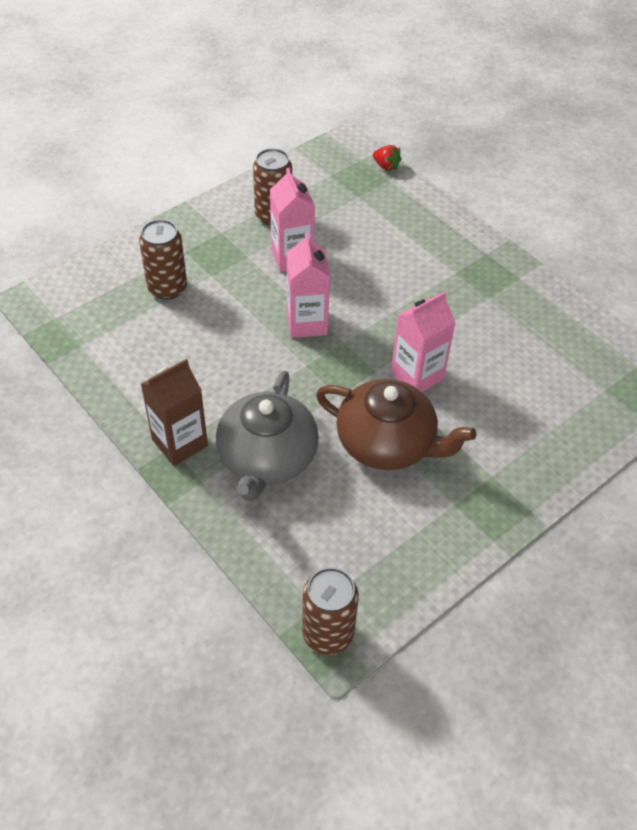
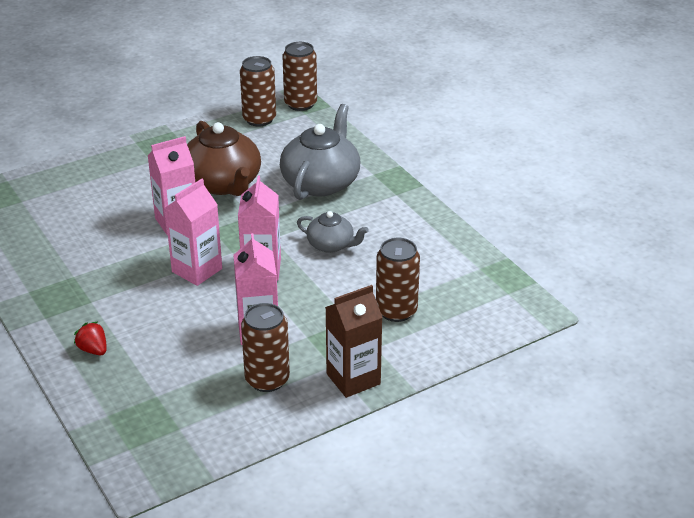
camera: 170 degrees left, 15 degrees down
(180, 443) = (389, 196): brown carton -> brown carton (353, 379)
(240, 361) = (331, 245): none -> grey teapot
(371, 315) = (197, 270): none -> pink carton
(380, 584) = (259, 119): none -> brown can
(386, 166) = (102, 435): red strawberry -> red strawberry (93, 350)
(387, 443) = (223, 183): brown teapot -> brown teapot turned 150 degrees counterclockwise

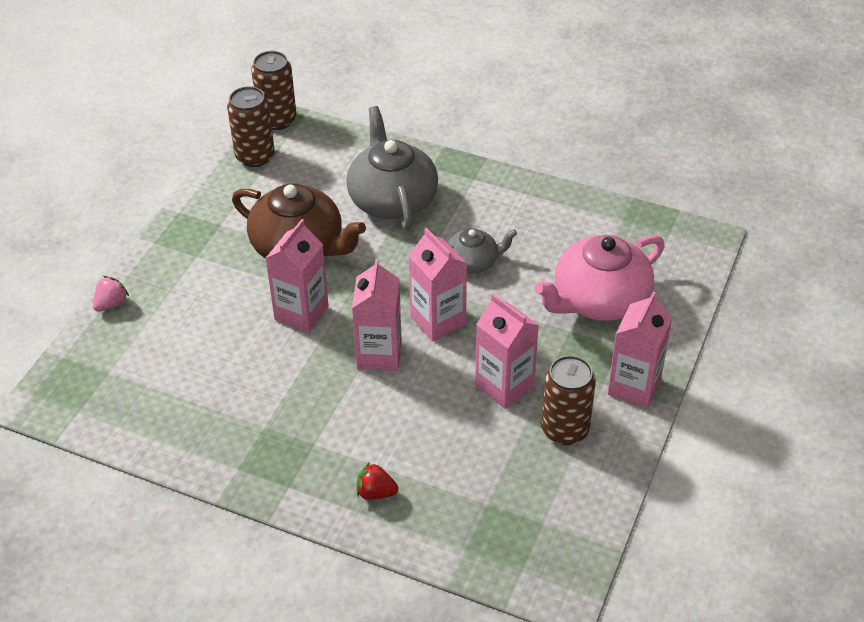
camera: 35 degrees left, 10 degrees up
(69, 164) = (111, 303): none -> pink strawberry
(353, 379) = (634, 386): brown carton -> pink carton
(396, 311) = (599, 300): brown can -> pink teapot

